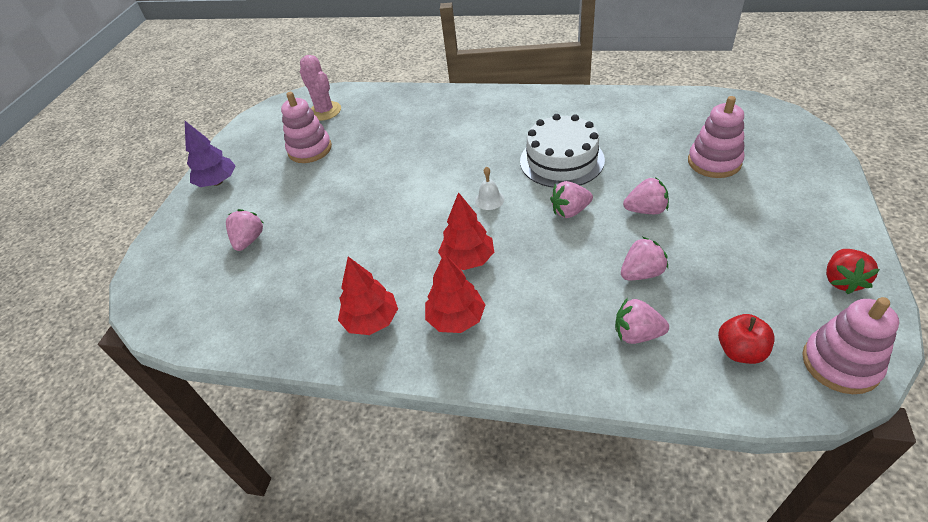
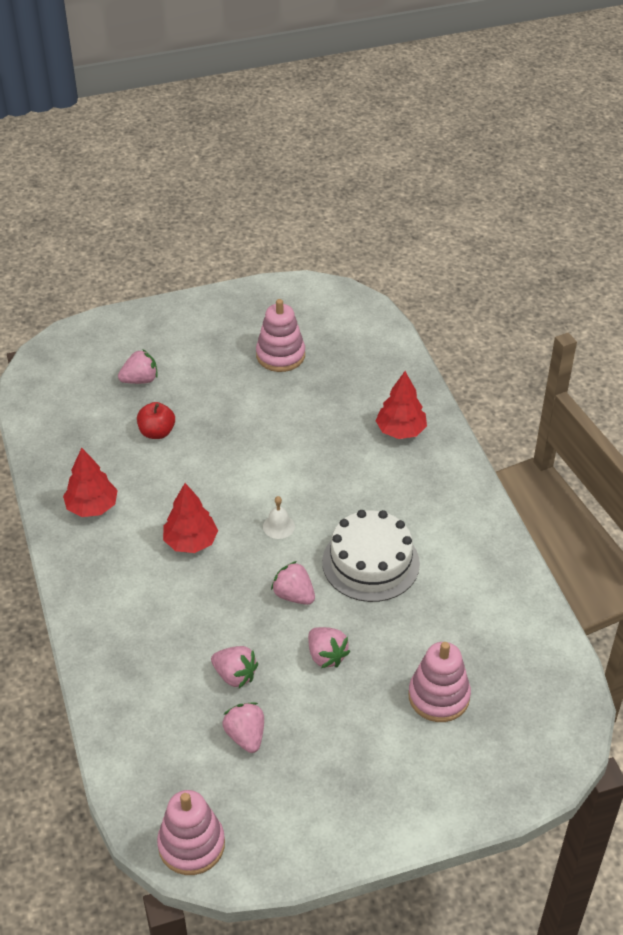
camera: 55 degrees right, 0 degrees up
(217, 182) = (200, 315): purple tree -> none
(325, 111) = (347, 334): pink cactus -> none
(456, 319) = (119, 561): red tree -> red tree (401, 431)
(637, 334) = (159, 691): pink strawberry -> pink strawberry (245, 736)
(740, 351) = (173, 769): red apple -> red apple (157, 432)
(842, 280) = (300, 836): red strawberry -> none

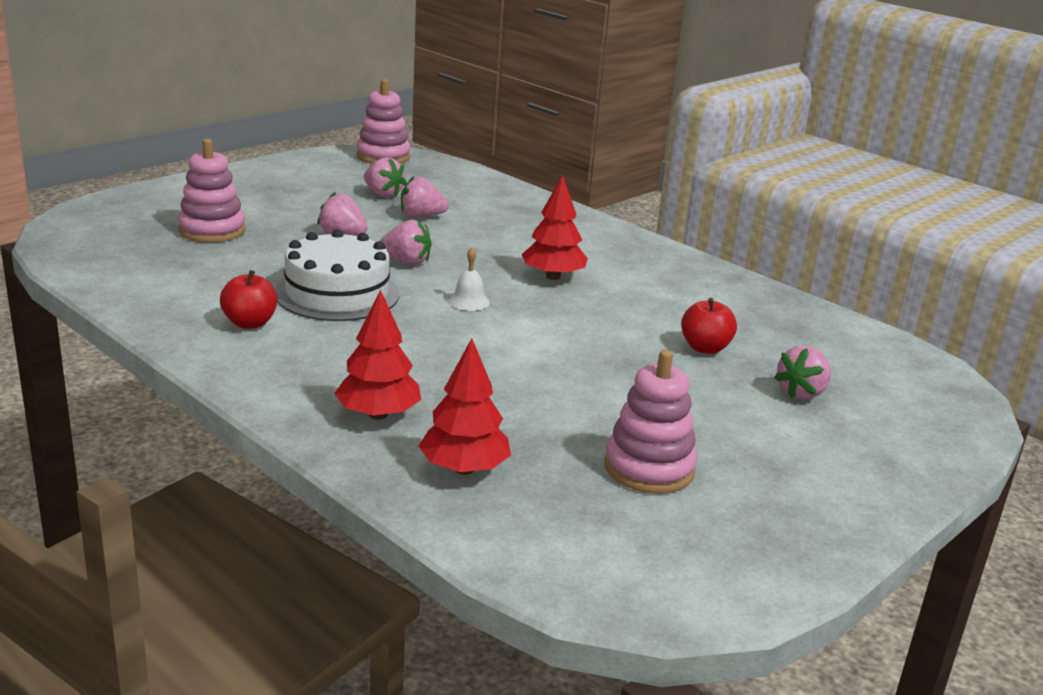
camera: 150 degrees right, 20 degrees down
(92, 507) = (687, 282): red tree -> red tree (464, 469)
(447, 541) = (250, 323): none -> red apple

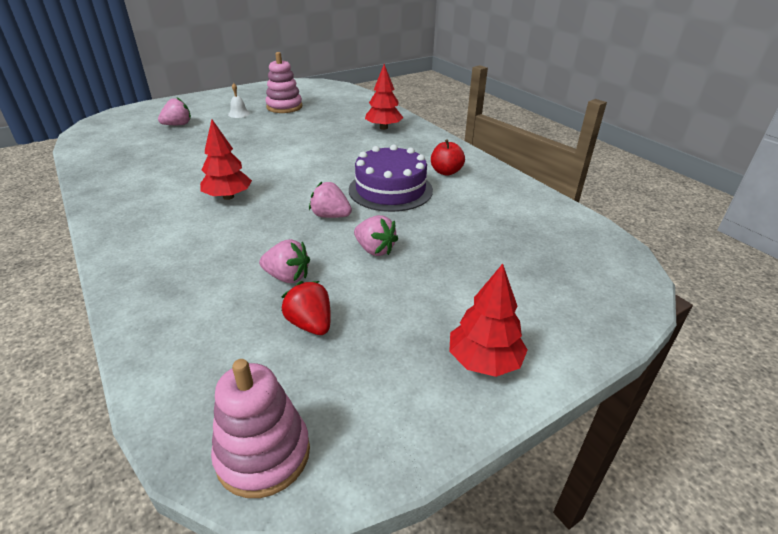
camera: 165 degrees left, 10 degrees up
(212, 230) = (493, 261): pink stacking toy -> none
(337, 293) = (390, 190): white cake -> purple cake
(383, 194) = (310, 324): pink strawberry -> red strawberry
(464, 469) = (356, 110): red tree -> red tree (484, 361)
(469, 301) = (305, 180): white bell -> white bell (239, 114)
(705, 348) = (193, 146): red apple -> none

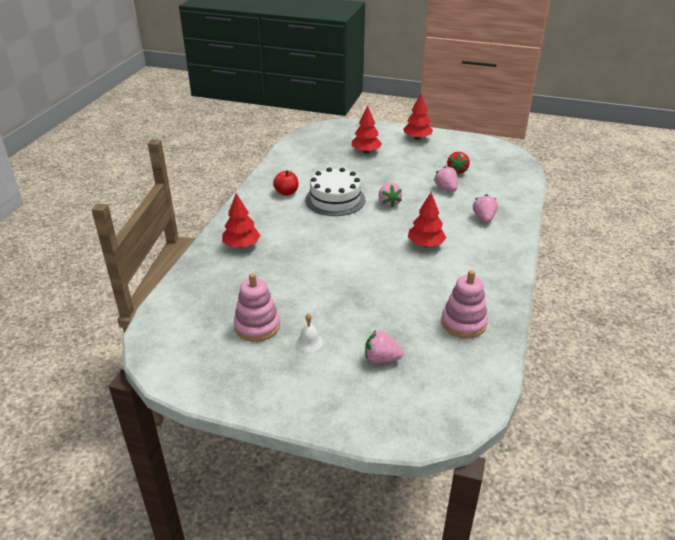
camera: 130 degrees left, 0 degrees up
(263, 454) = (505, 154): pink stacking toy -> pink stacking toy (463, 323)
(375, 250) = (395, 179): pink strawberry -> pink strawberry (484, 218)
(390, 190) = (335, 199): purple cake -> white cake
(490, 270) = (366, 151): none -> red tree

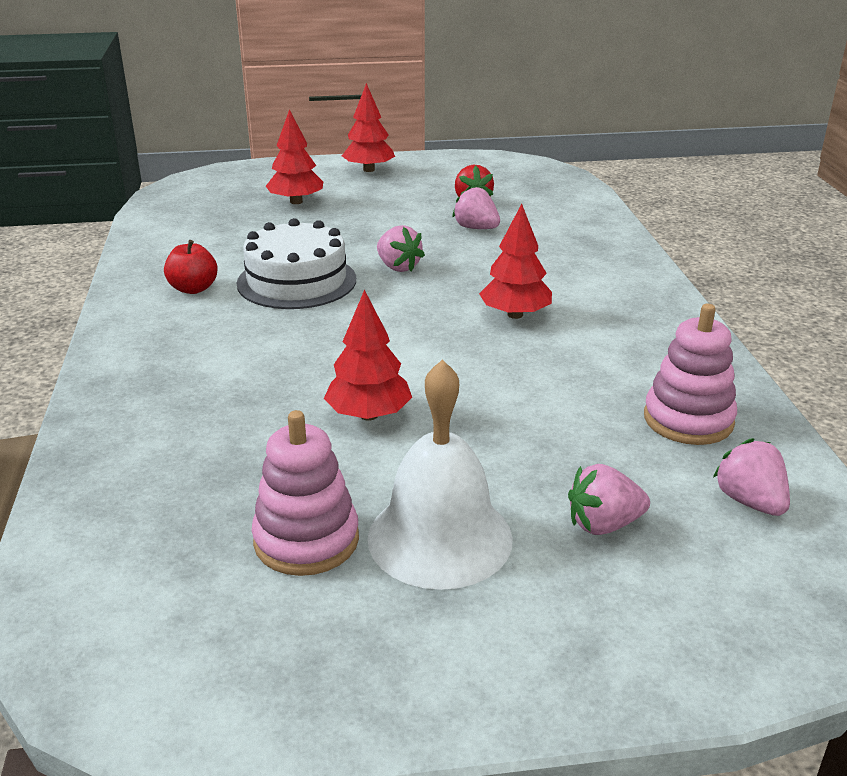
camera: 25 degrees left, 5 degrees down
(241, 245) = (163, 397): red tree -> red tree (369, 415)
(309, 342) = (440, 537): white bell -> white bell, size x2.39
(484, 218) = (573, 257): pink strawberry -> pink strawberry (750, 501)

